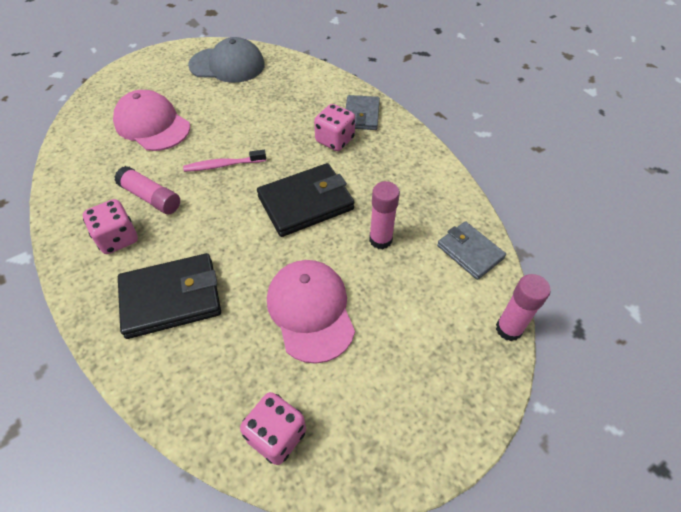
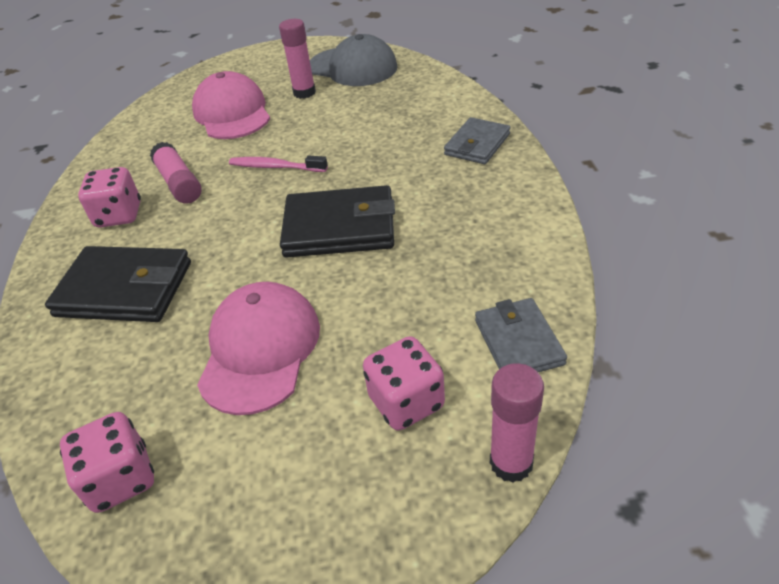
camera: 30 degrees right, 10 degrees down
(335, 140) = (423, 166): pink dice -> pink dice (406, 402)
(380, 240) = (403, 293): pink glue stick -> pink glue stick (304, 93)

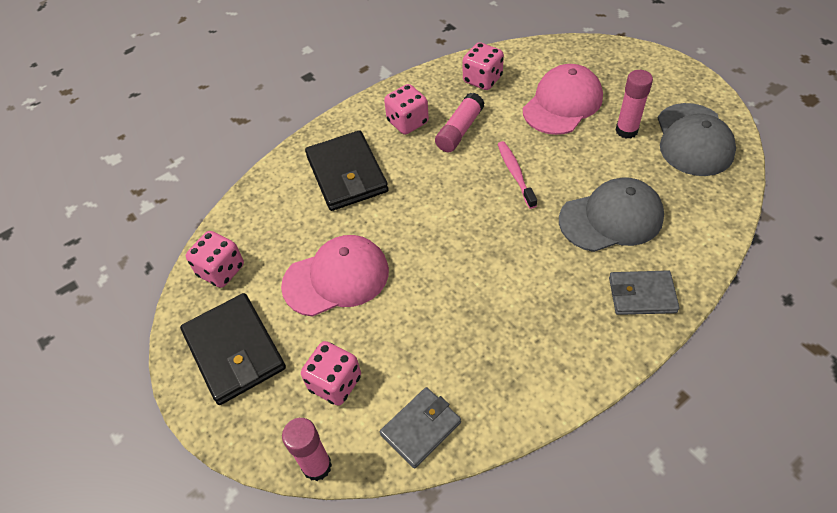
camera: 60 degrees right, 10 degrees up
(138, 147) = (482, 79): none -> pink dice
(339, 227) = (473, 255): black wallet -> black wallet (234, 350)
(385, 132) = (611, 218): none -> grey cap

